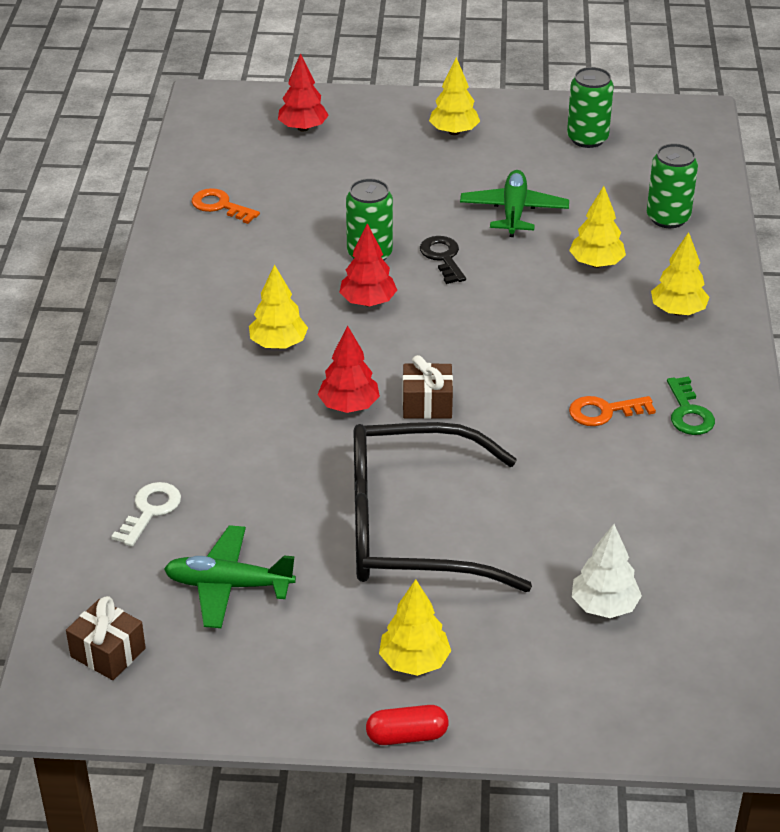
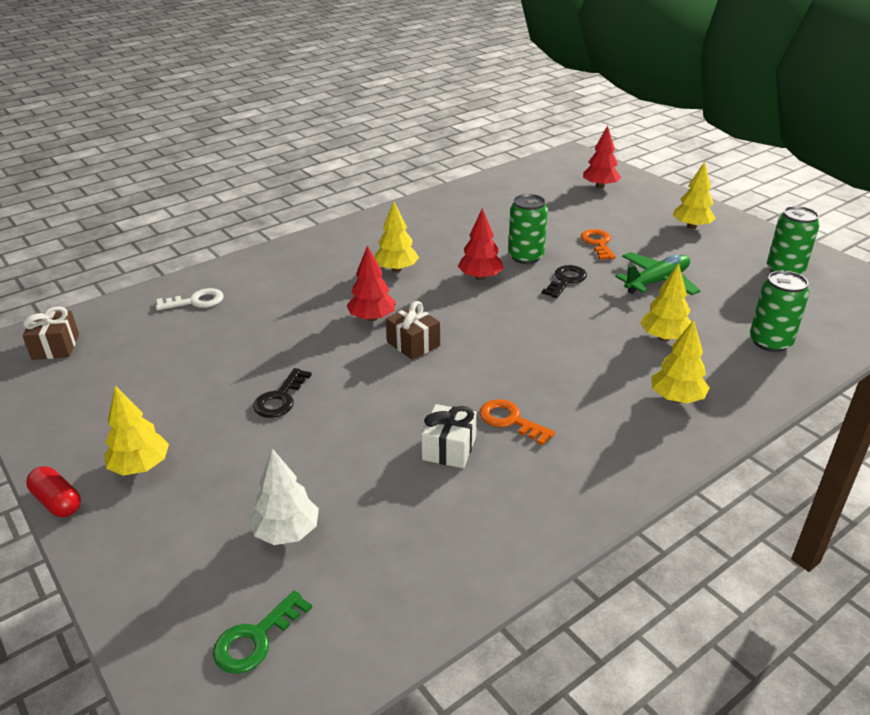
camera: 50 degrees right, 5 degrees down
(220, 206) = (489, 198): orange key -> orange key (598, 243)
(228, 585) = (153, 357): green plane -> none
(412, 528) = (280, 398): black glasses -> black key
(601, 464) = (449, 448): none -> white gift
(688, 412) = (569, 463): green key -> green key (256, 638)

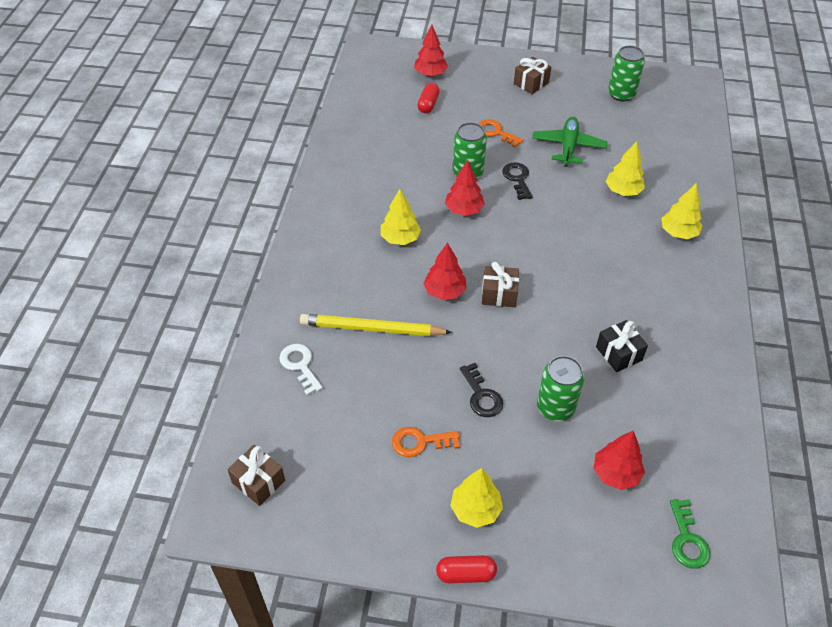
camera: 45 degrees left, 15 degrees up
(196, 301) = (300, 365): white key -> white key turned 60 degrees counterclockwise
(279, 309) = (372, 329): none -> yellow pencil
(287, 532) = (616, 474): white tree -> red tree
(449, 448) = (618, 353): white gift -> black gift
(510, 420) = (623, 310): orange key -> orange key (420, 442)
(565, 203) = (428, 104): none -> red capsule
(691, 226) = (531, 83): yellow tree -> brown gift
(770, 342) = (674, 159): green can -> green can (555, 407)

